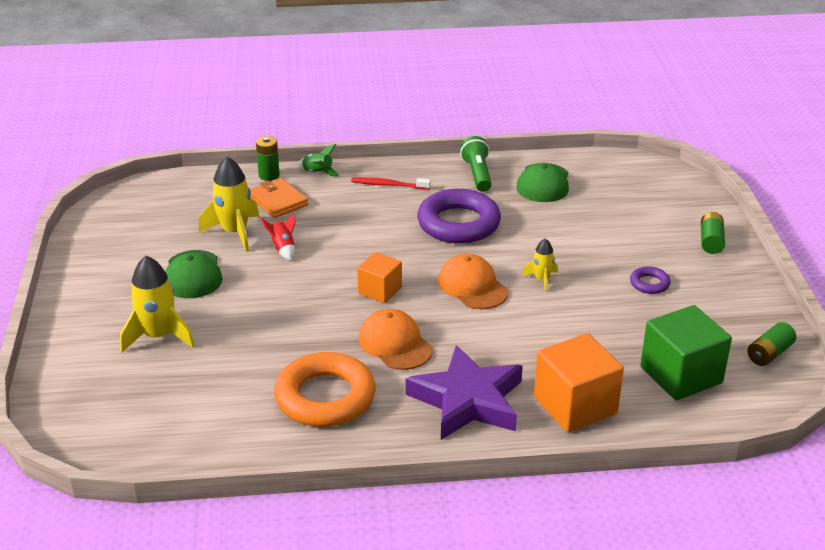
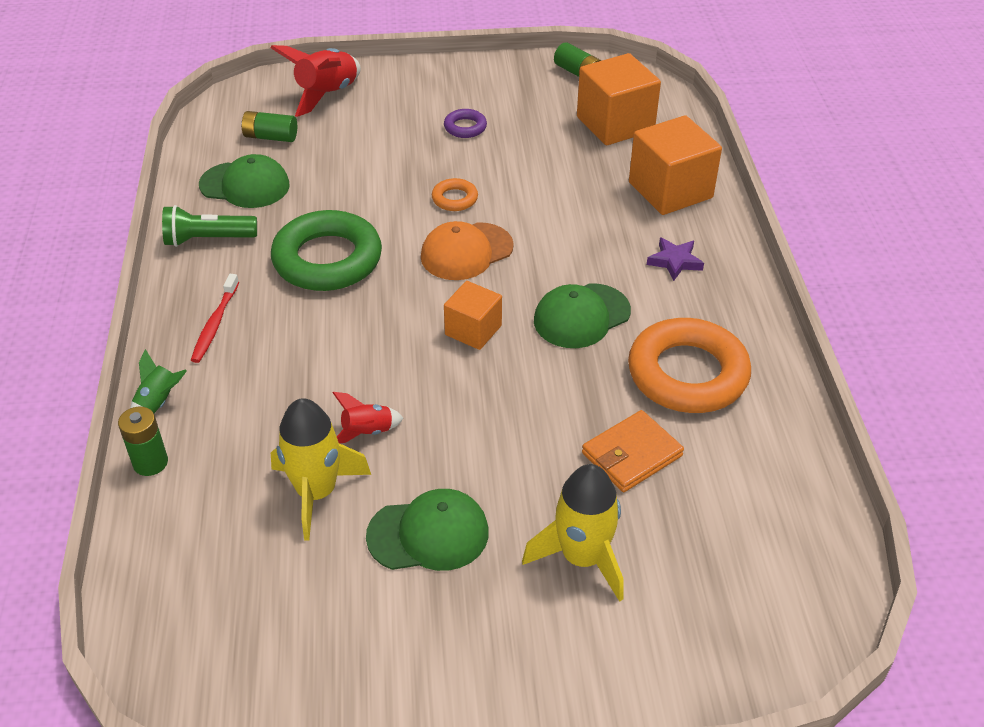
camera: 90 degrees left, 10 degrees up
(278, 201) = (233, 446): orange wallet -> orange wallet (632, 454)
(395, 344) = (581, 316): orange cap -> green cap
(458, 223) = (327, 259): purple ring -> green ring
(467, 400) = (675, 261): purple star -> purple star, size x0.43
(541, 279) = (454, 199): yellow rocket -> orange ring
(679, 210) = (326, 94): none -> red rocket
(681, 375) = (615, 124): green cube -> orange cube
(711, 241) = (390, 82): green battery -> green battery (270, 137)

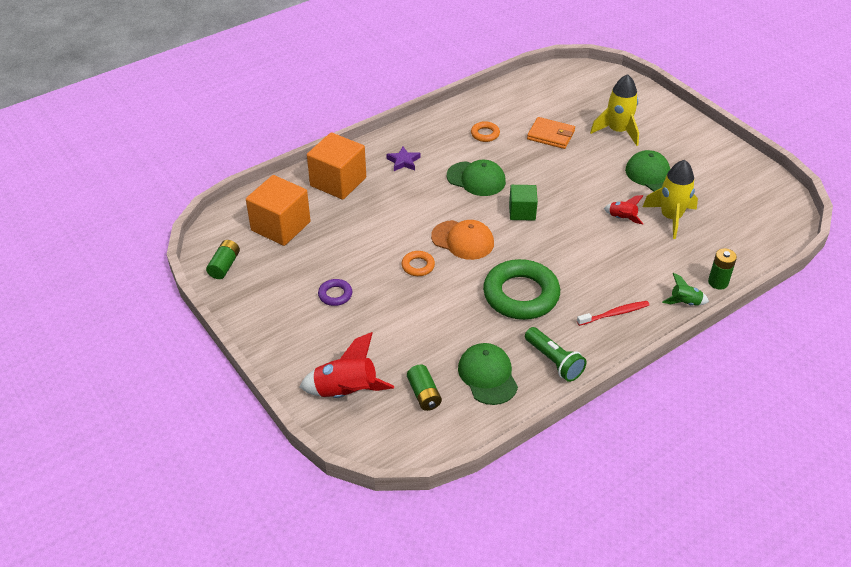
camera: 120 degrees left, 0 degrees up
(473, 330) = (522, 212): orange cube -> green cube
(687, 374) = (485, 134): orange ring -> orange ring, size x0.45

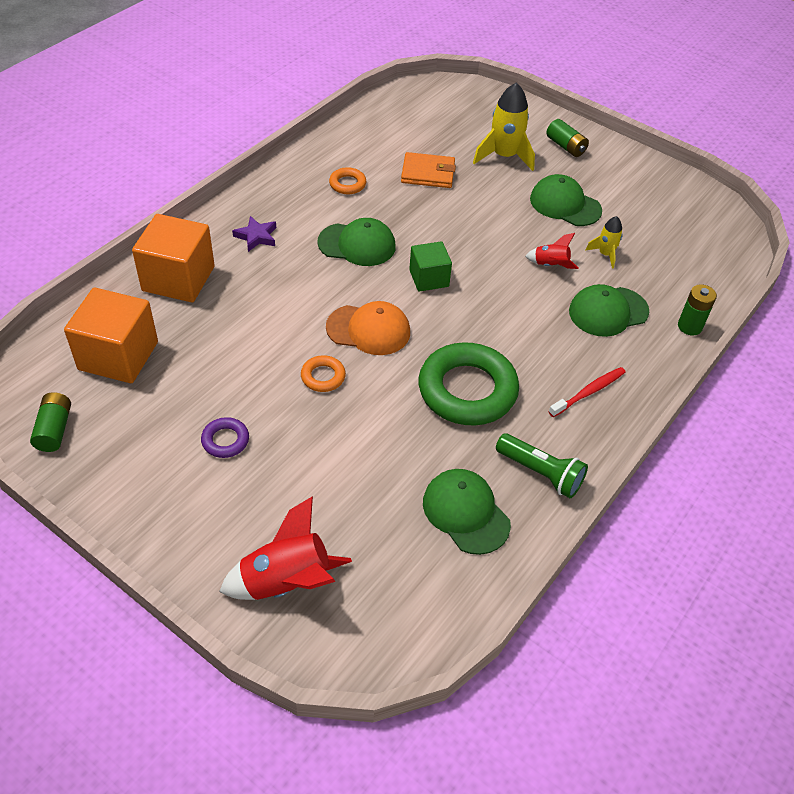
camera: 20 degrees left, 5 degrees up
(424, 394) = (392, 560): green battery -> green battery (565, 146)
(654, 260) = (608, 312): none -> green cap
(670, 217) = (605, 254): yellow rocket -> yellow rocket, size x0.54
(684, 302) = (663, 360): green rocket -> none

